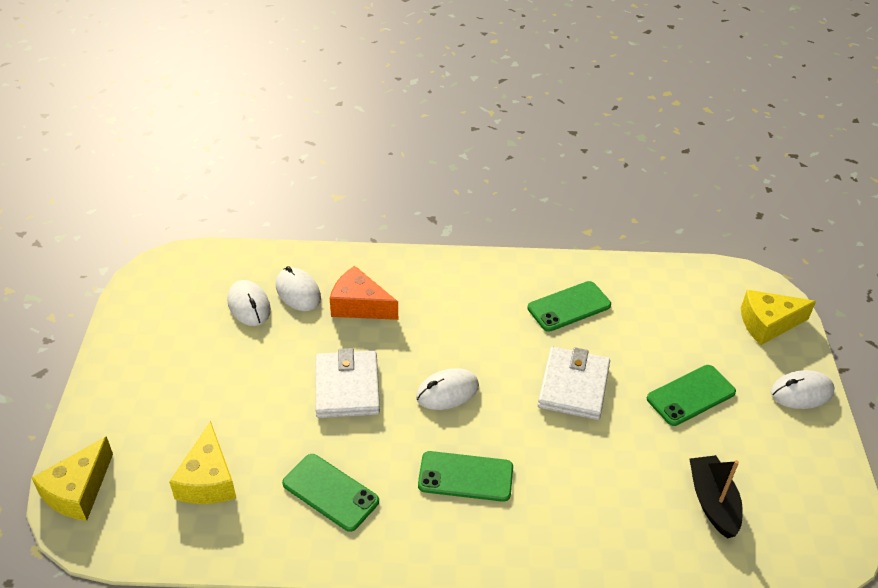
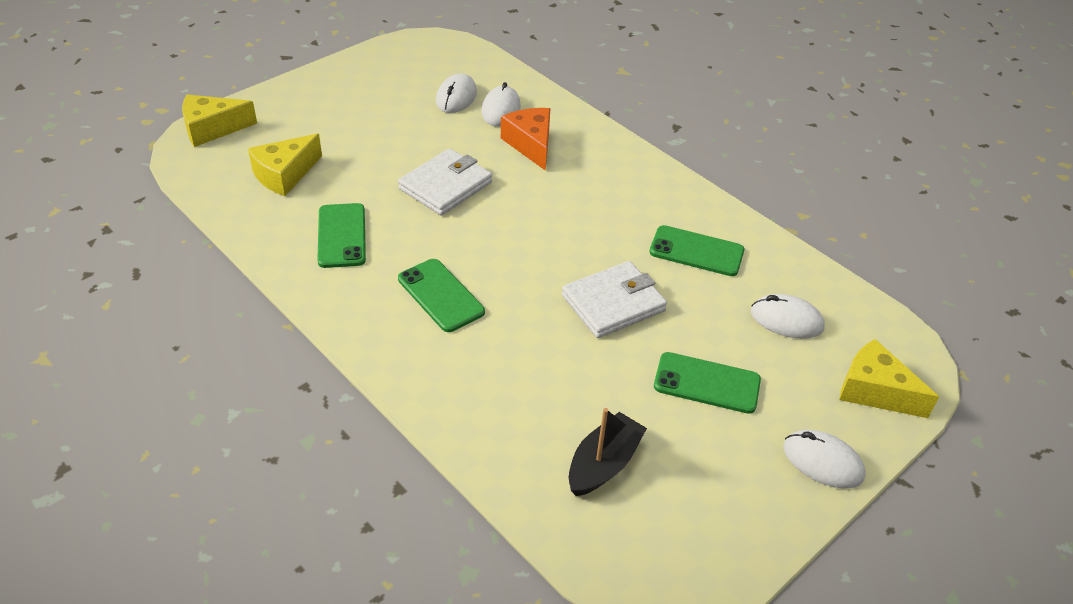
camera: 45 degrees right, 0 degrees up
(447, 392) = (510, 237): white mouse -> white mouse (786, 320)

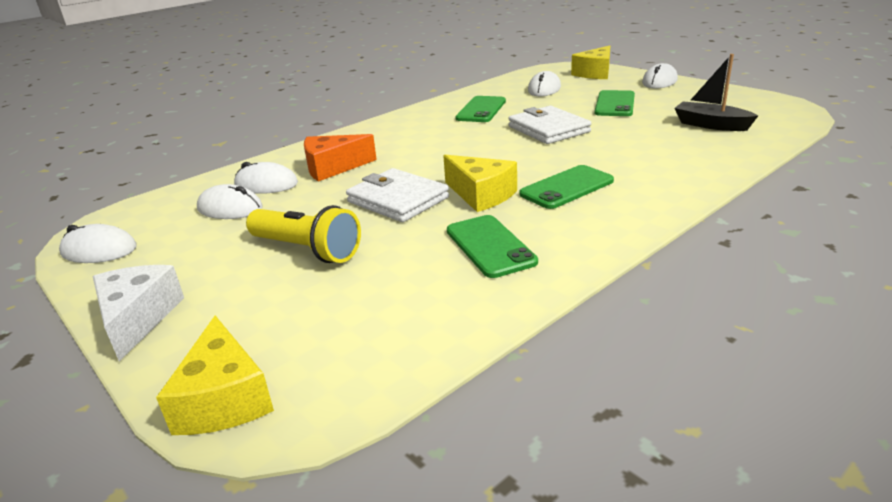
camera: 85 degrees left, 15 degrees down
(284, 175) = (367, 303): yellow cheese -> yellow cheese (481, 195)
(305, 85) = (138, 319): none -> white cheese
(341, 236) = (490, 246): green phone -> green phone turned 75 degrees clockwise
(370, 142) = (307, 250): none -> yellow flashlight
(404, 51) = (99, 250): none -> white mouse

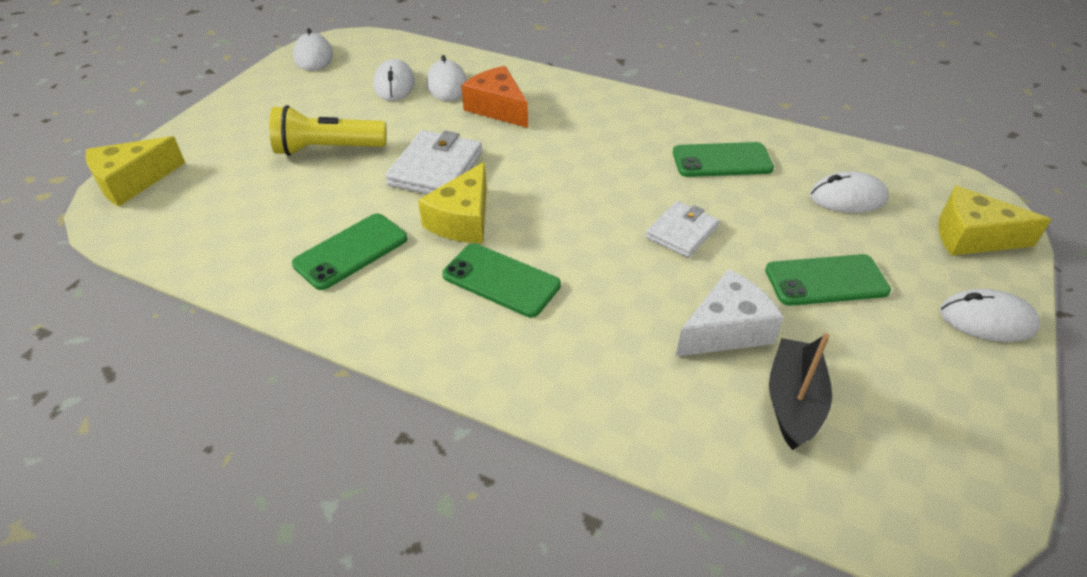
camera: 65 degrees right, 15 degrees up
(138, 319) = (222, 112): white cheese -> white cheese (726, 329)
(307, 250) = (328, 149): yellow flashlight -> yellow flashlight turned 75 degrees clockwise
(548, 129) = (681, 232): white wallet -> white wallet, size x0.66

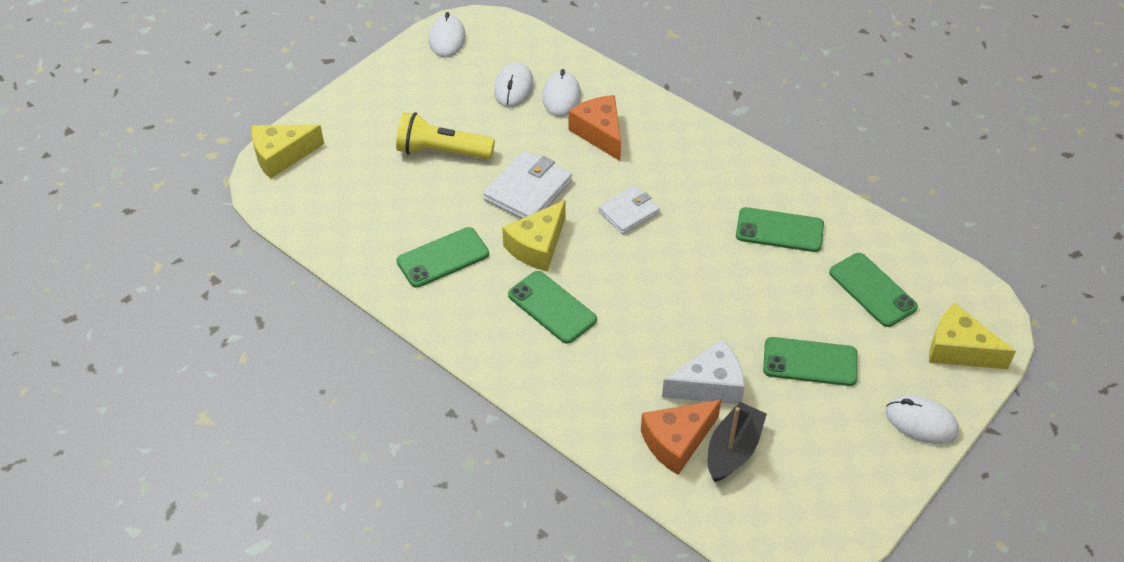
camera: 15 degrees right, 5 degrees up
(681, 232) = (712, 294): white wallet -> white wallet (628, 212)
(719, 407) = (677, 441): none -> orange cheese
(847, 197) = (872, 290): white mouse -> green phone

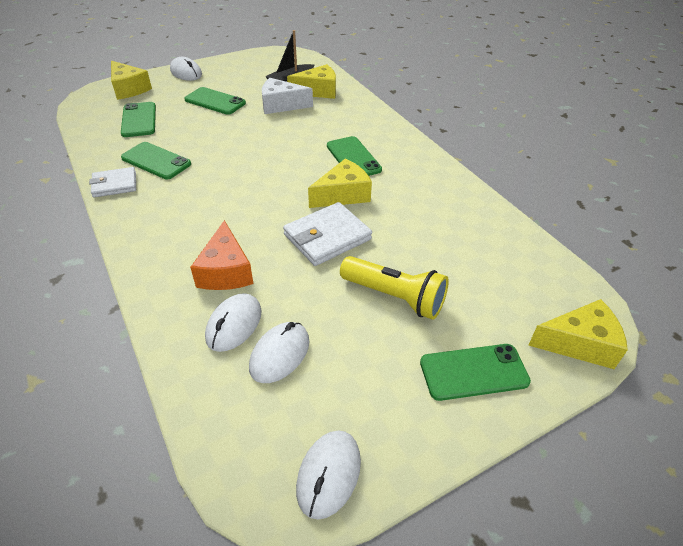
camera: 160 degrees left, 5 degrees down
(443, 257) = (423, 205): green phone -> green phone (474, 372)
(628, 212) = (254, 199): white wallet -> white wallet (114, 184)
(677, 441) = (318, 91): orange cheese -> yellow cheese

